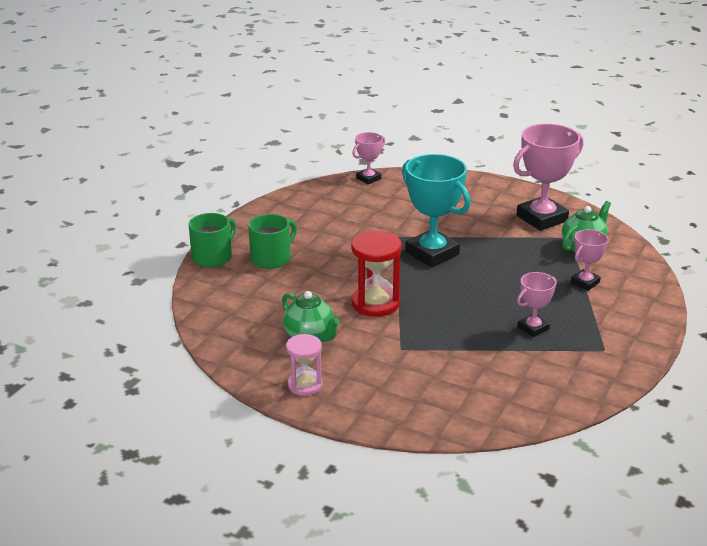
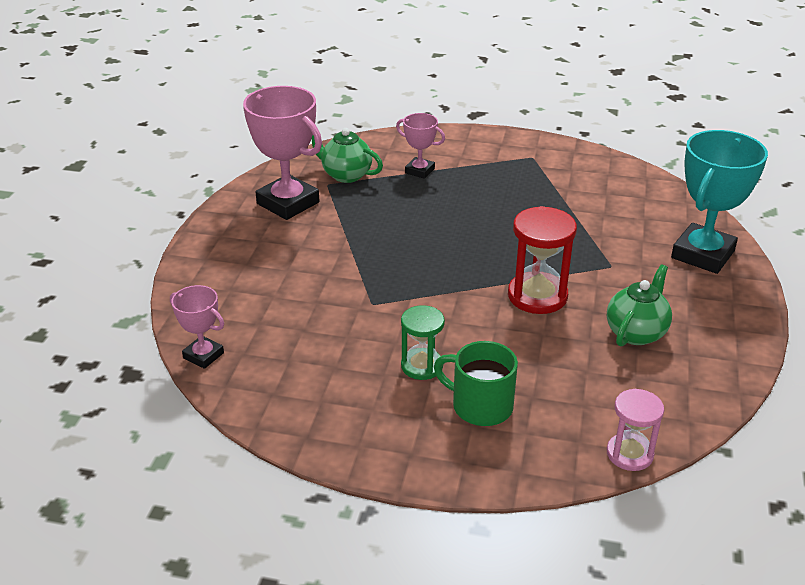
camera: 105 degrees left, 5 degrees up
(213, 257) = (507, 471): green mug -> none
(305, 385) = (723, 319): pink hourglass -> pink hourglass (629, 454)
(320, 244) = (422, 366): none -> green hourglass
(432, 253) = (403, 270): turquoise trophy -> turquoise trophy (702, 254)
(533, 328) = (521, 193): pink trophy -> none

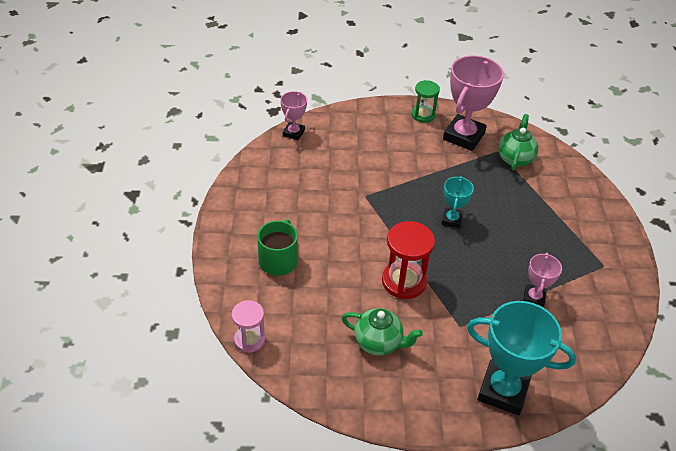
camera: 75 degrees right, 10 degrees up
(419, 171) = (542, 197): pink trophy -> pink trophy (534, 298)
(422, 366) = (309, 228): green hourglass -> green hourglass (423, 115)
(438, 240) = (451, 220): none -> turquoise trophy

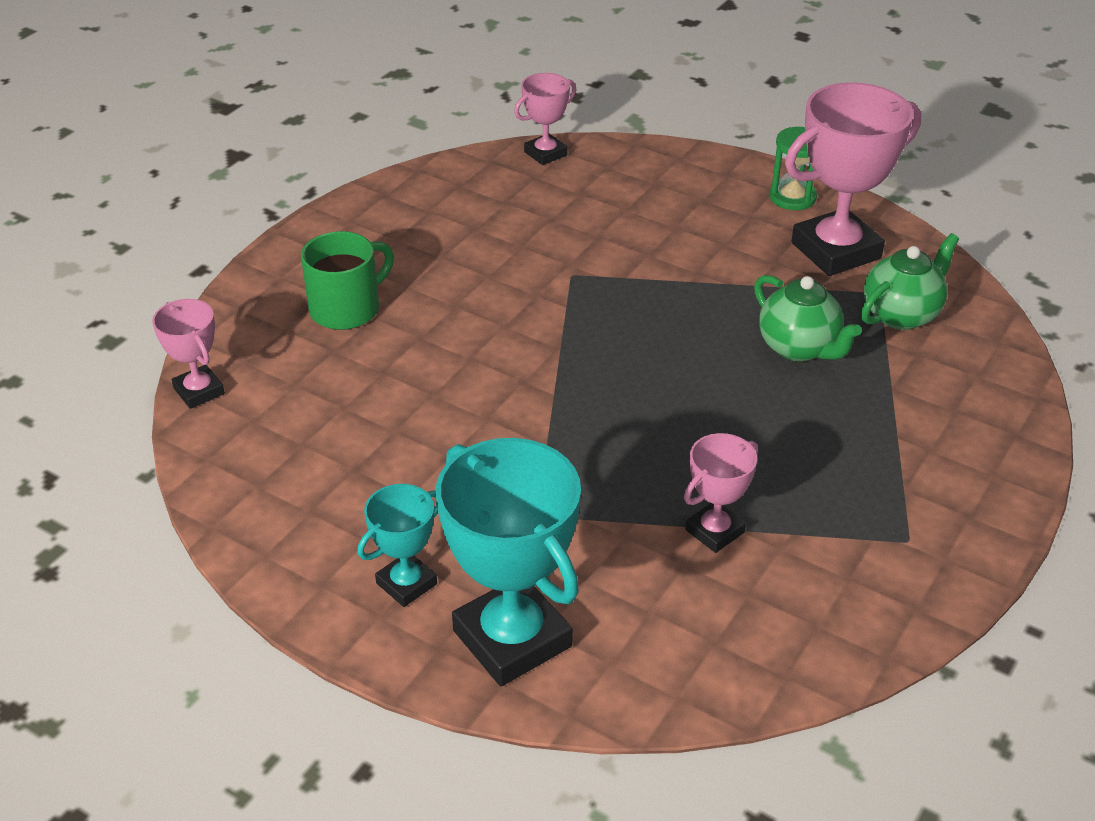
camera: 35 degrees right, 5 degrees down
(249, 339) = (199, 391): pink hourglass -> pink trophy
(378, 343) = (380, 478): green teapot -> green teapot (799, 348)
(404, 281) = (510, 413): red hourglass -> none
(451, 220) = (685, 360): turquoise trophy -> turquoise trophy (406, 583)

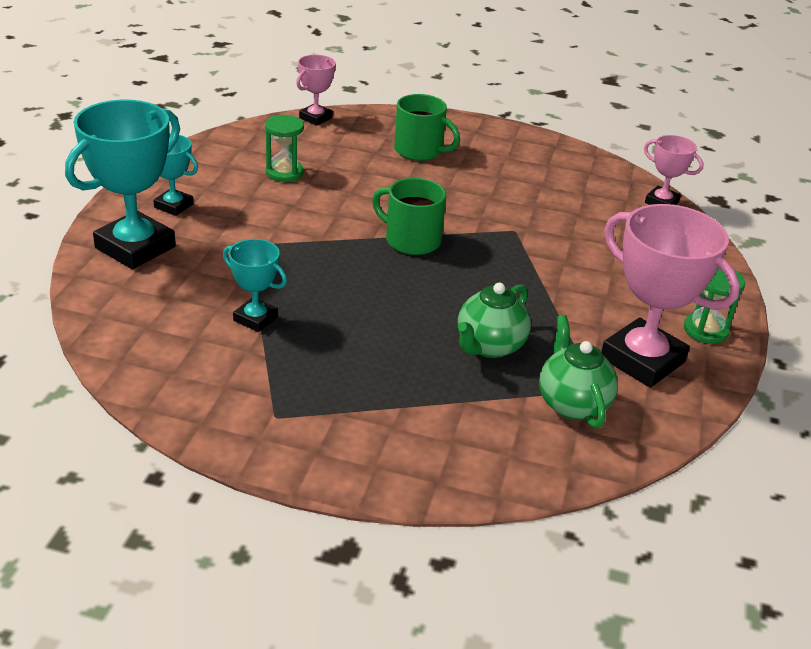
camera: 70 degrees right, 5 degrees down
(354, 450) = (284, 172): none -> green hourglass
(570, 362) = (411, 240): none -> green mug
(714, 531) = (255, 318): pink trophy -> turquoise trophy
(901, 314) = (572, 403): green teapot -> green teapot turned 135 degrees counterclockwise

